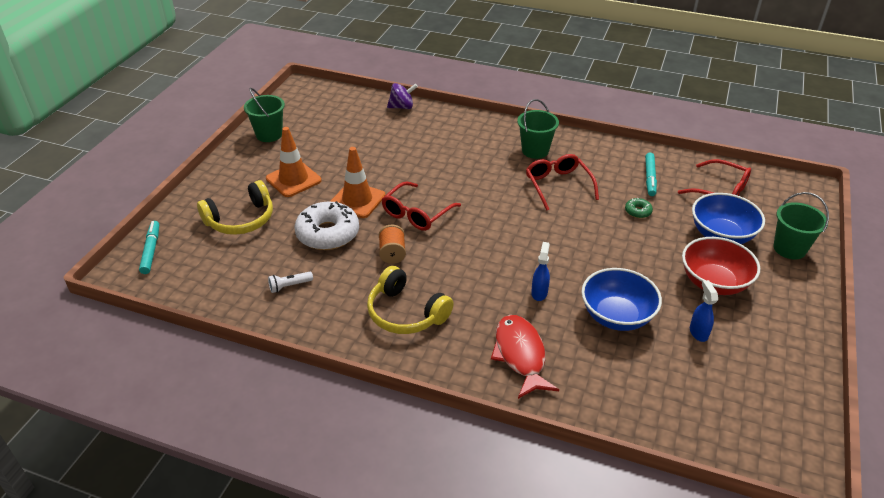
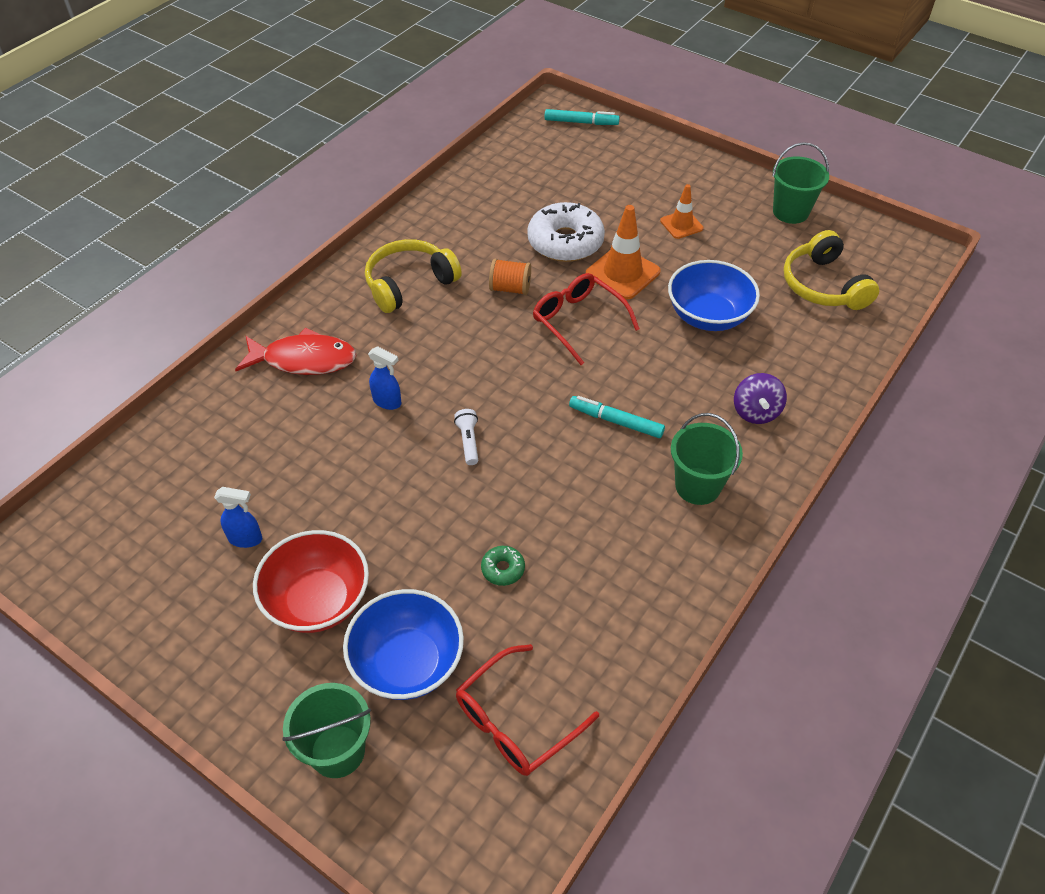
camera: 105 degrees right, 10 degrees up
(241, 220) = (613, 181): yellow headphones -> yellow headphones (823, 285)
(289, 286) = (489, 207): white flashlight -> white flashlight (468, 441)
(293, 179) = (681, 225): orange traffic cone -> orange traffic cone, size x0.61
(402, 107) = (852, 351): purple spinning top -> purple spinning top (755, 412)
(558, 185) = (597, 488): red glasses -> none
(616, 316) = (314, 464): blue bowl -> blue bowl (708, 316)
(650, 178) = (583, 623): turquoise marker -> turquoise marker (616, 421)

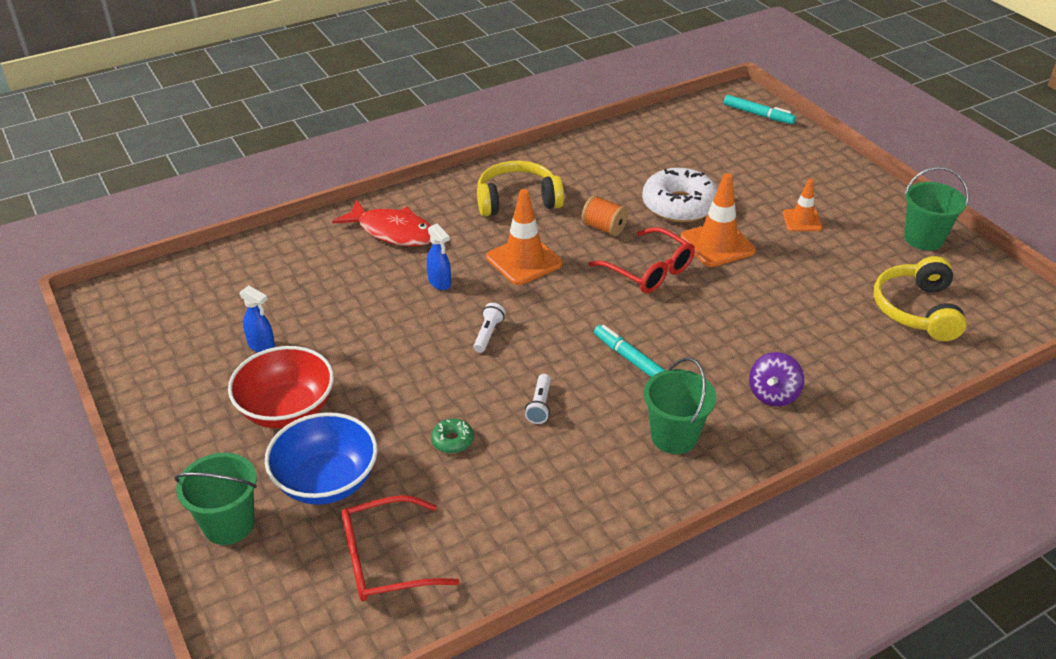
camera: 25 degrees right, 10 degrees down
(455, 349) = (524, 260): none -> orange traffic cone
(562, 500) = (539, 405): none -> white flashlight
(578, 321) = (649, 271): red glasses -> red glasses turned 150 degrees clockwise
(708, 316) = (778, 302): blue bowl -> none

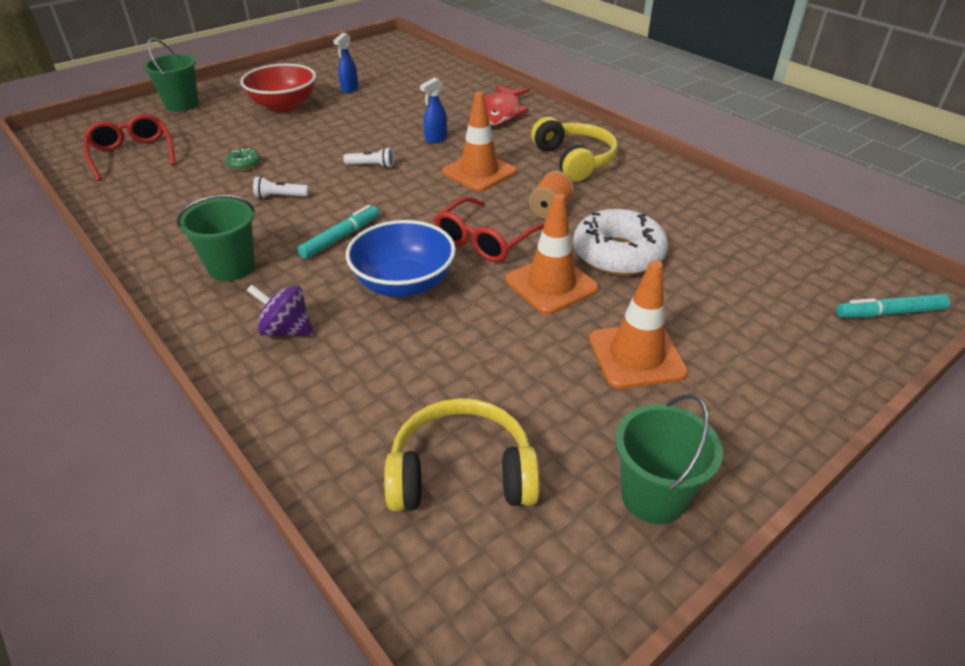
camera: 80 degrees right, 0 degrees up
(326, 481) = (212, 127): blue bowl -> blue bowl (404, 284)
(758, 115) = (889, 313): turquoise marker -> turquoise marker turned 60 degrees clockwise
(802, 220) = (636, 356): orange traffic cone -> orange traffic cone, size x1.64

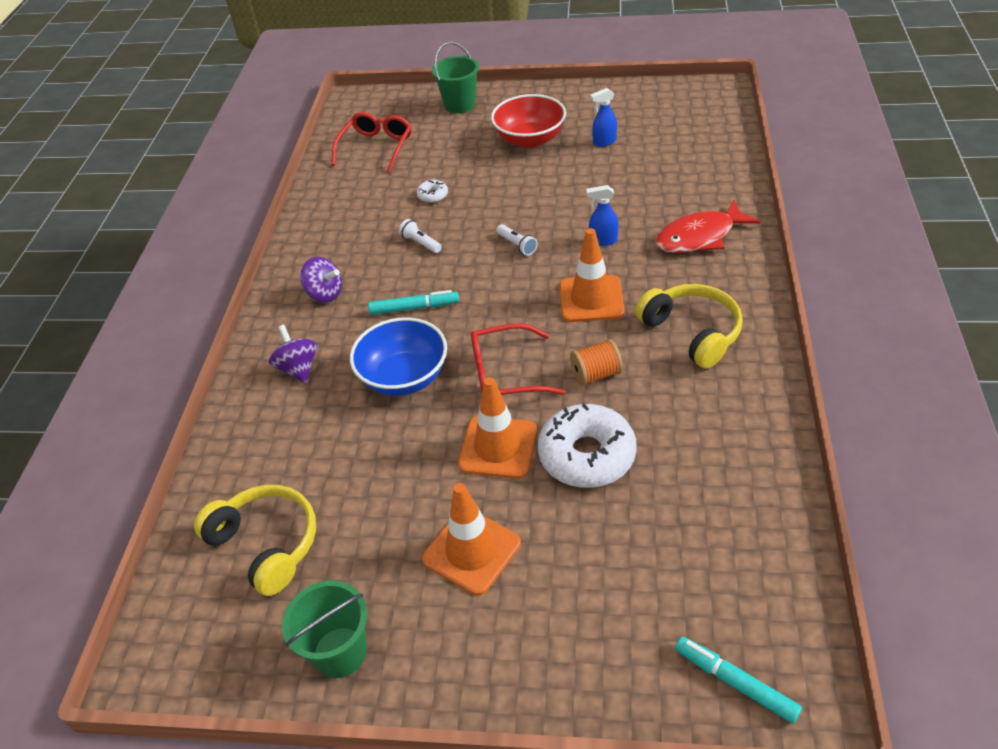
camera: 50 degrees right, 5 degrees up
(231, 267) = (325, 294): green bucket -> purple spinning top
(244, 164) = (432, 195): green donut -> white donut
(574, 160) = (692, 332): yellow headphones -> yellow headphones turned 60 degrees counterclockwise

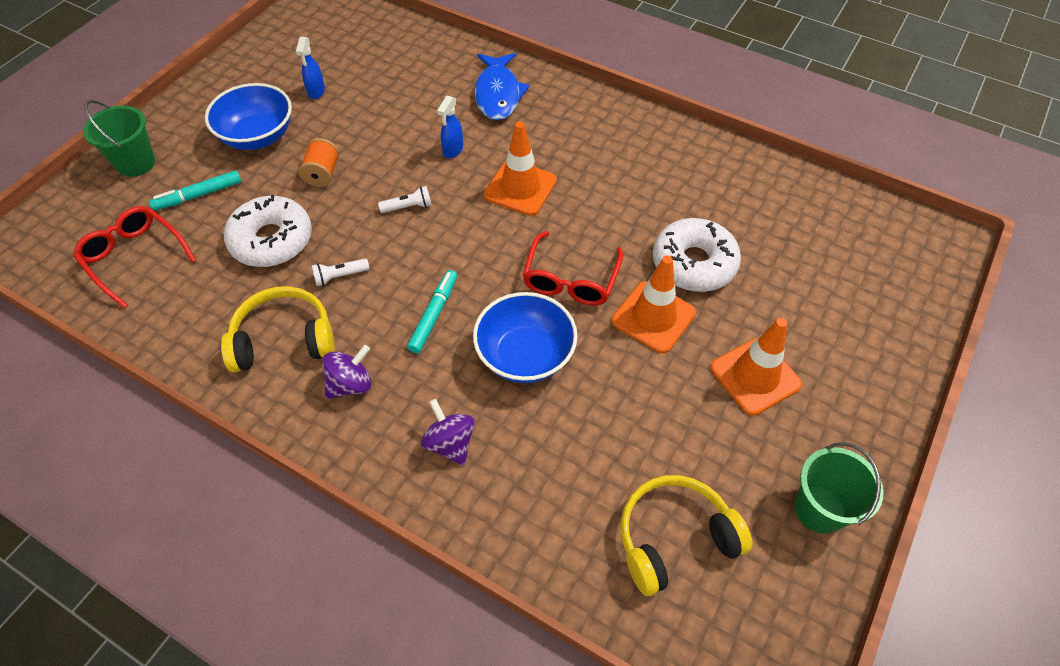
camera: 70 degrees left, 10 degrees up
(298, 368) = (450, 443): purple spinning top -> purple spinning top turned 60 degrees clockwise
(432, 195) = (271, 240): white donut -> white donut, size x2.29
(530, 140) = (258, 136): red bowl -> blue bowl
(596, 374) = (610, 222): orange spool -> orange spool (322, 174)
(692, 332) = (603, 147): yellow headphones -> yellow headphones (283, 339)
(699, 237) = (498, 94): red fish -> blue fish
(735, 683) = (926, 269): turquoise marker -> turquoise marker (198, 195)

